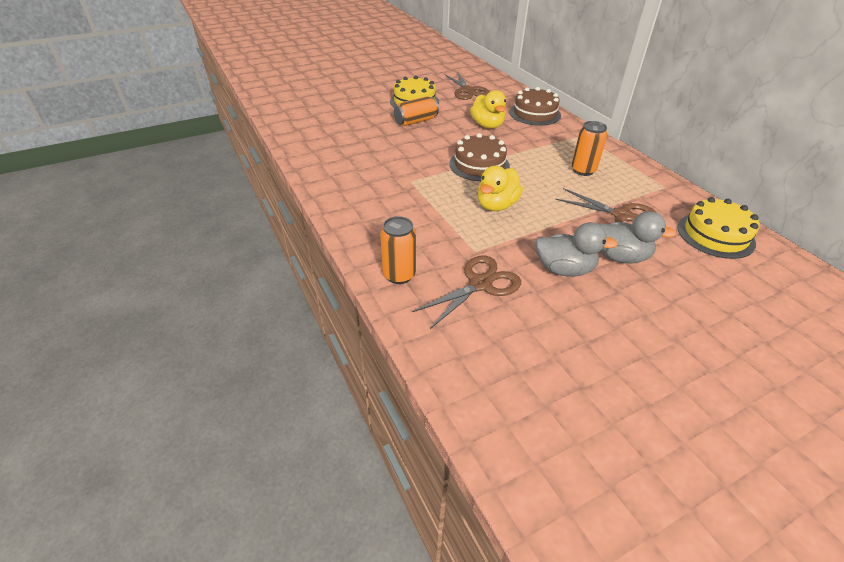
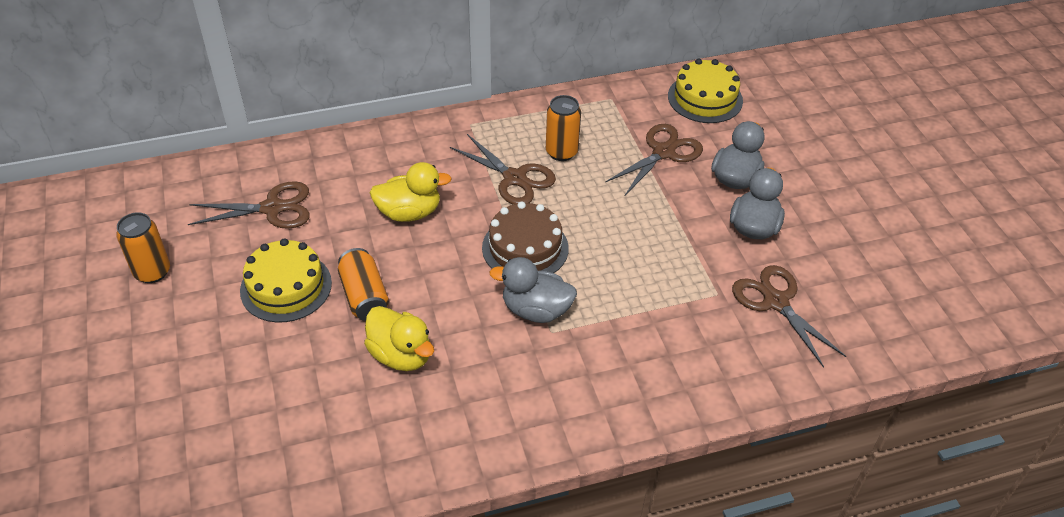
camera: 80 degrees left, 5 degrees up
(399, 275) = (758, 372): orange can -> orange can (152, 272)
(426, 173) = (536, 310): none -> grey duck
(496, 205) = (627, 253): yellow duck -> yellow duck (401, 355)
(534, 113) = (389, 152): brown cake -> none
(542, 155) = (515, 178): none -> brown scissors

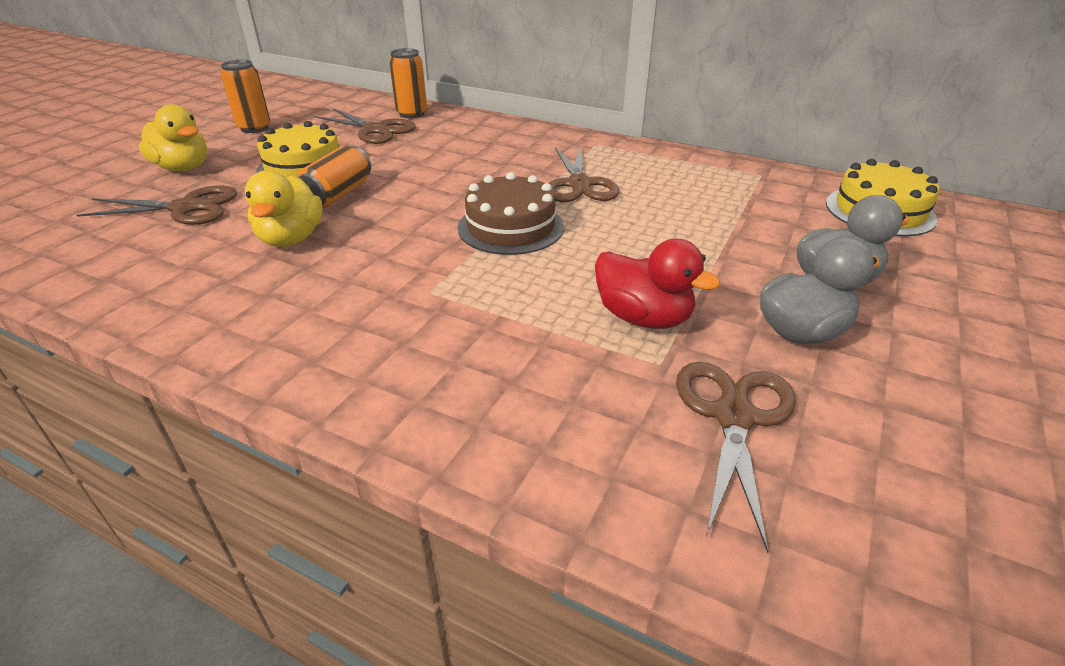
camera: 45 degrees right, 10 degrees down
(409, 212) = (458, 168): yellow duck -> yellow duck (183, 168)
(536, 310) = (444, 270): grey duck -> none
(561, 152) = (652, 186): orange can -> orange can (411, 114)
(663, 152) = (766, 227): brown scissors -> brown scissors (186, 208)
(679, 269) = (643, 318): none -> red duck

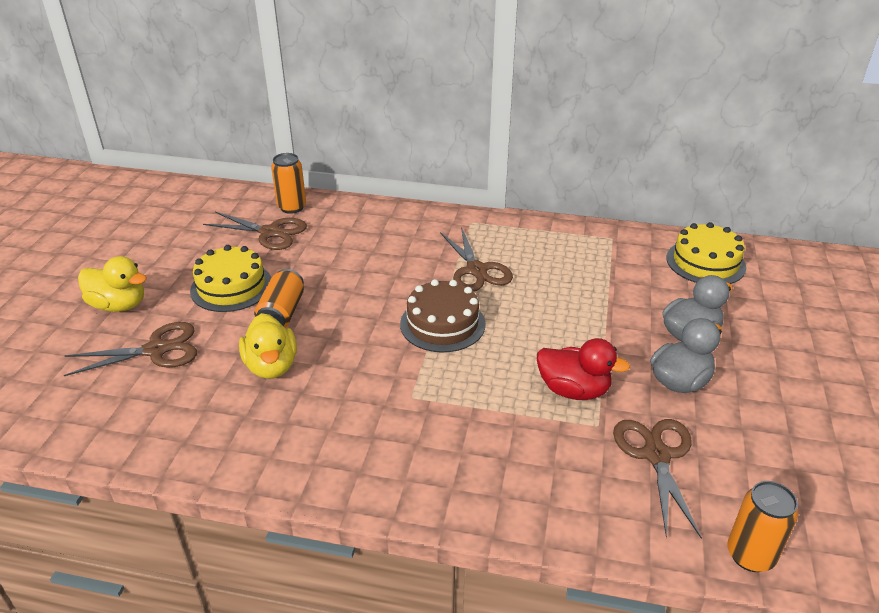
camera: 15 degrees left, 0 degrees up
(254, 128) = (152, 246): orange can -> orange can (750, 555)

